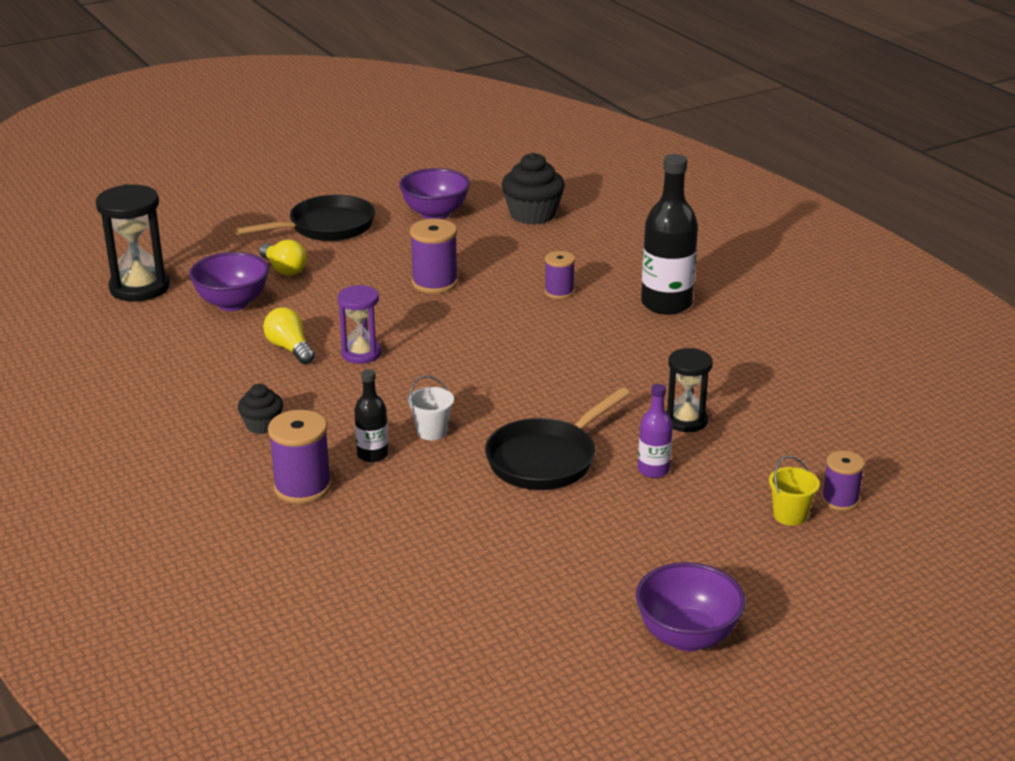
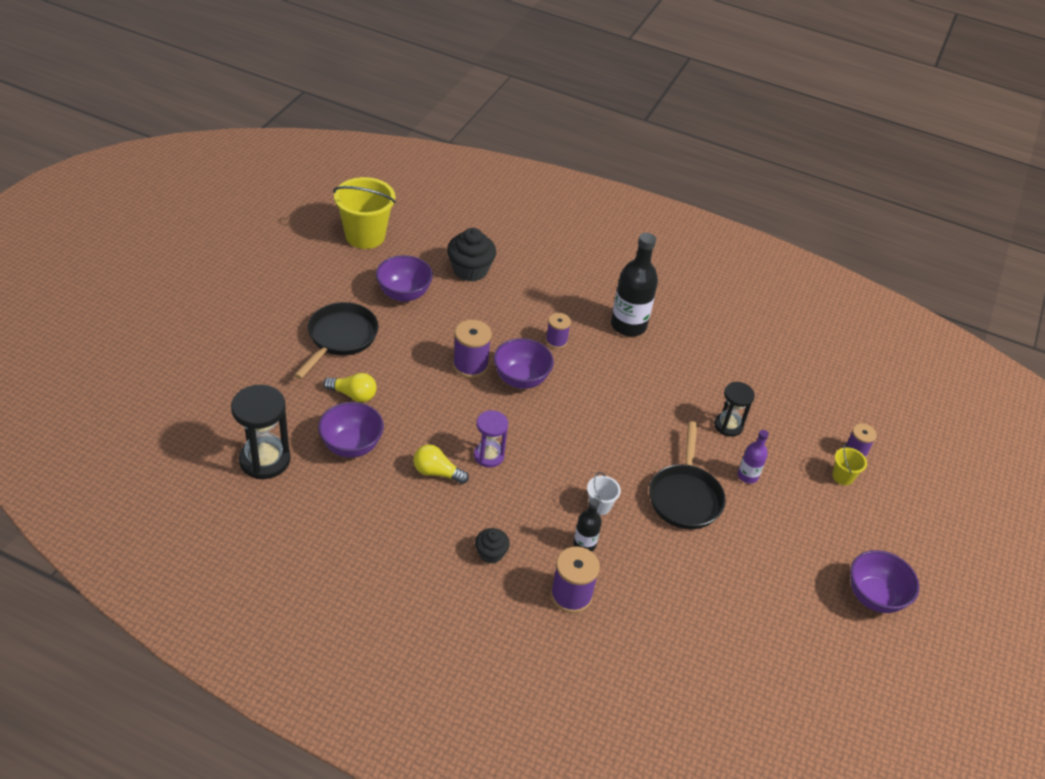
camera: 40 degrees left, 15 degrees up
(451, 164) = (365, 236): none -> yellow bucket
(477, 309) = (521, 379): none -> purple bowl

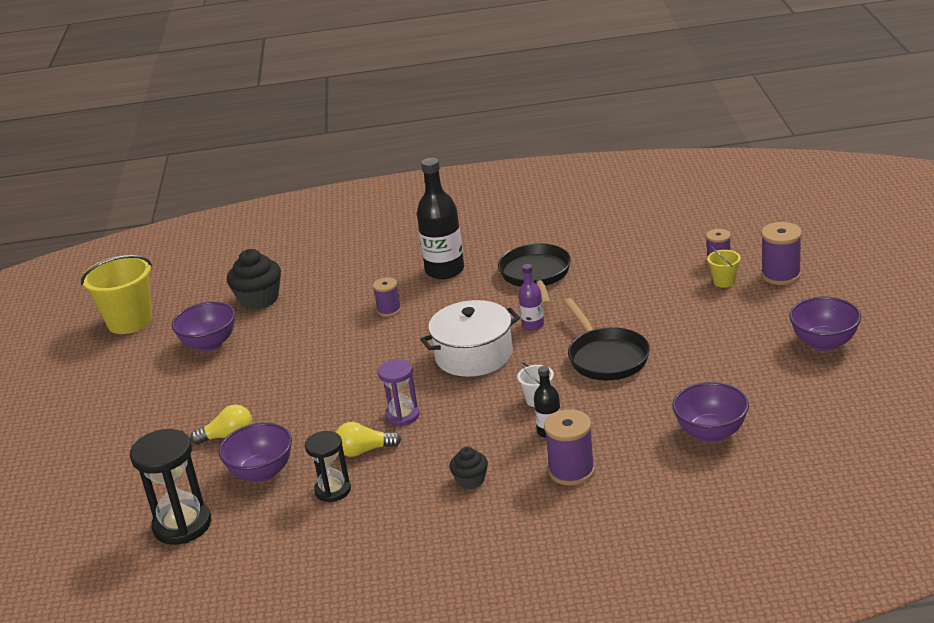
camera: 20 degrees left, 15 degrees down
(340, 338) = (175, 403): black pan -> black pan (536, 275)
(470, 365) = (324, 363): purple spool -> purple spool (781, 275)
(521, 379) = (381, 350): purple bowl -> purple bowl (711, 433)
(585, 428) = (474, 355): none -> white pot
(728, 425) = (597, 294): black hourglass -> black hourglass (333, 490)
(747, 476) = (646, 318): purple bottle -> purple bottle (533, 325)

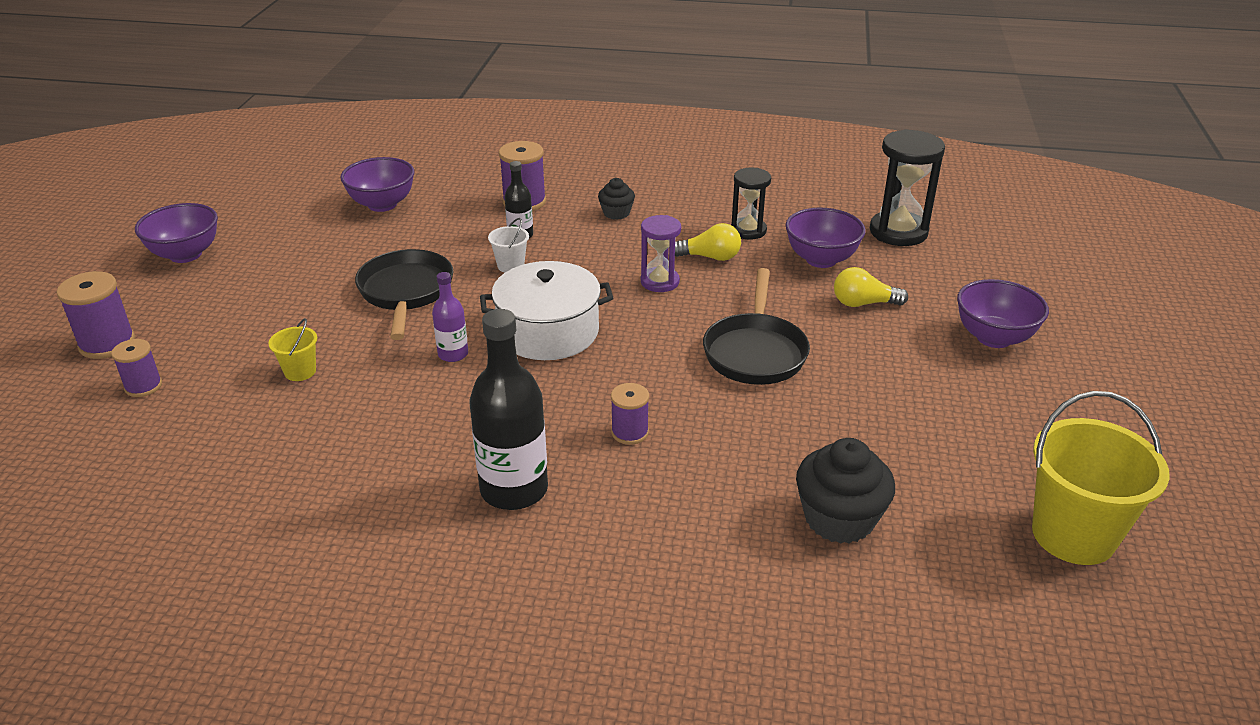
camera: 170 degrees left, 5 degrees up
(209, 344) = (913, 445): purple bowl -> purple bowl (994, 338)
(536, 275) = (389, 436): black pan -> black pan (755, 352)
(724, 281) = (177, 353): yellow bucket -> yellow bucket (300, 371)

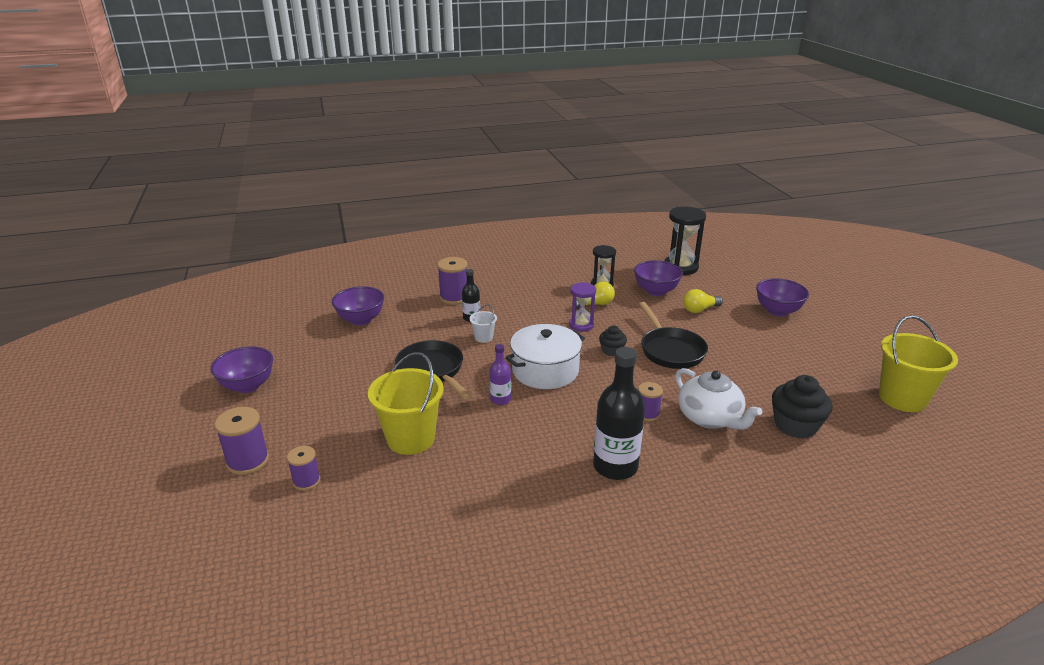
camera: 25 degrees left, 5 degrees down
(300, 371) = (411, 438): yellow bucket -> yellow bucket, size x2.16
(616, 213) = (517, 291): black cupcake -> black cupcake (612, 351)
(715, 466) = (710, 418): none -> white teapot

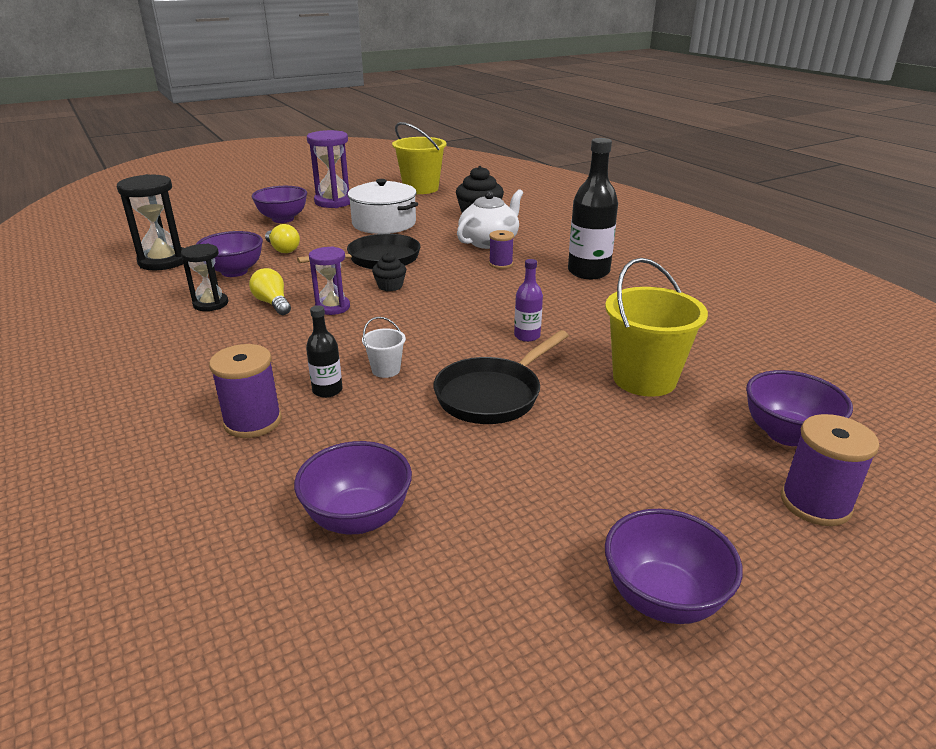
camera: 105 degrees left, 0 degrees up
(306, 481) = (786, 434): purple spool -> purple bowl
(545, 370) = (451, 317): white pot -> white pot (384, 223)
(835, 338) = (334, 202): none -> purple hourglass

